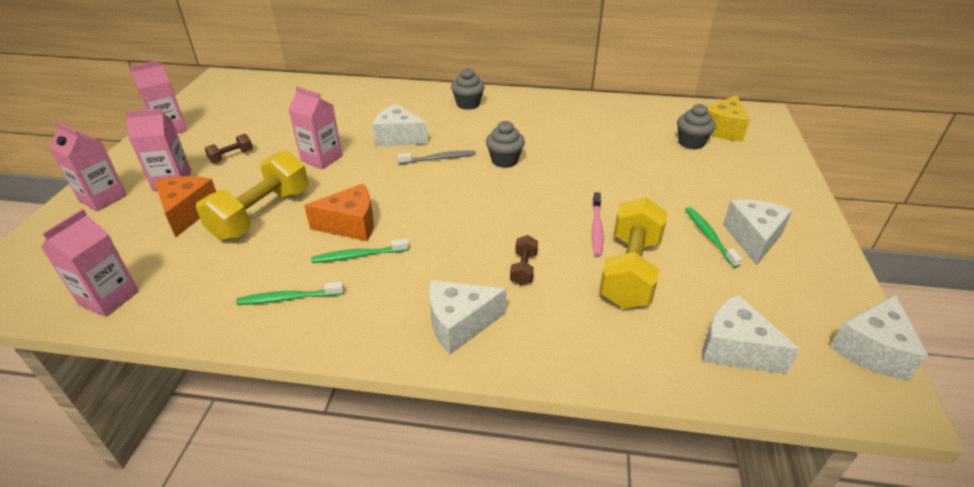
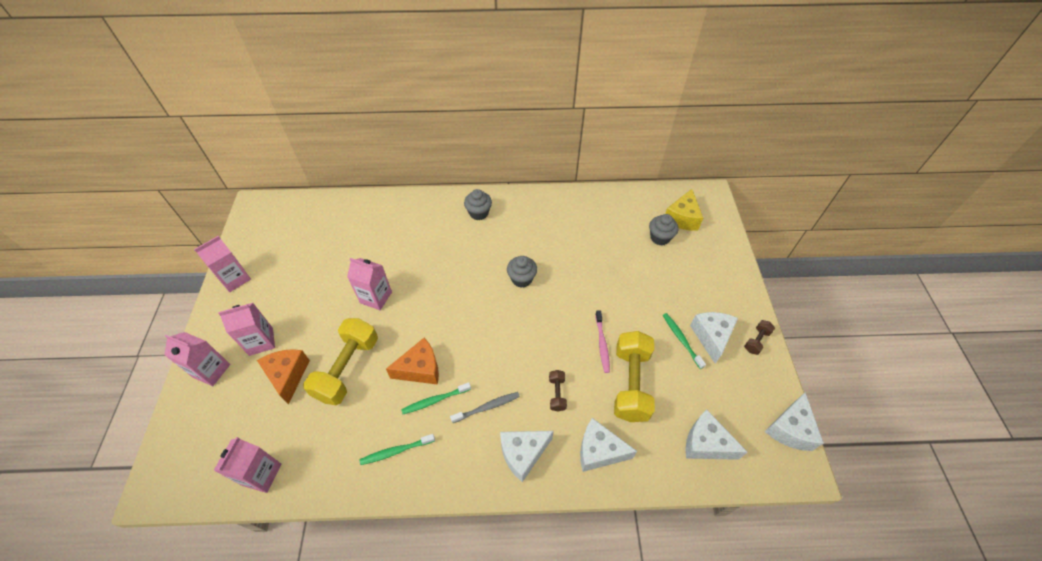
camera: 10 degrees left, 15 degrees up
(231, 157) = (300, 306): brown dumbbell -> brown dumbbell (756, 341)
(398, 137) = (431, 263): white cheese -> white cheese (599, 451)
(439, 159) = (470, 284): grey toothbrush -> grey toothbrush (487, 407)

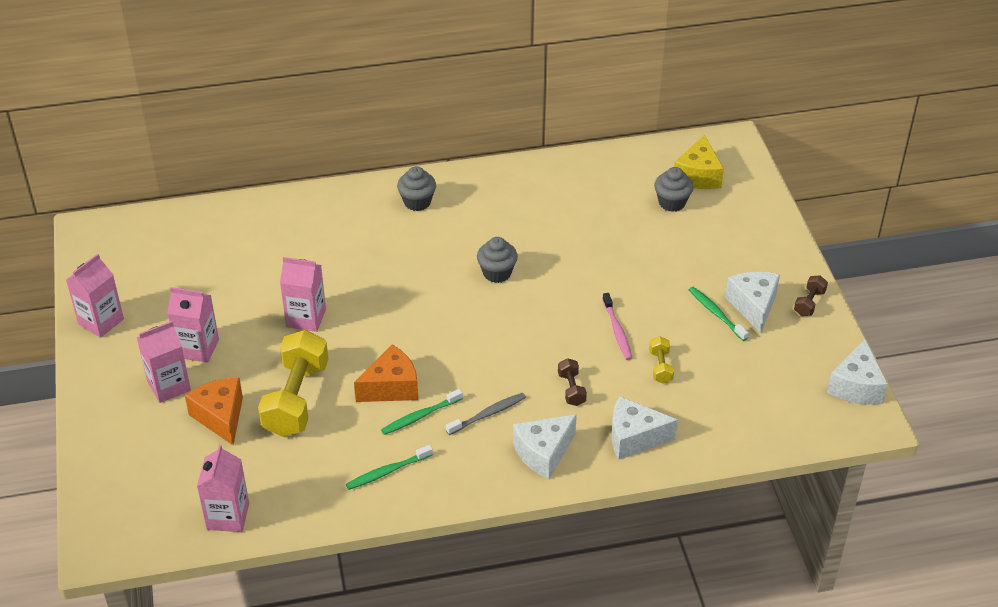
camera: 10 degrees left, 10 degrees down
(211, 371) = (116, 425): pink carton -> pink carton (198, 348)
(630, 383) = (660, 367): yellow dumbbell -> yellow dumbbell, size x0.45
(705, 443) = (759, 413): white cheese -> none

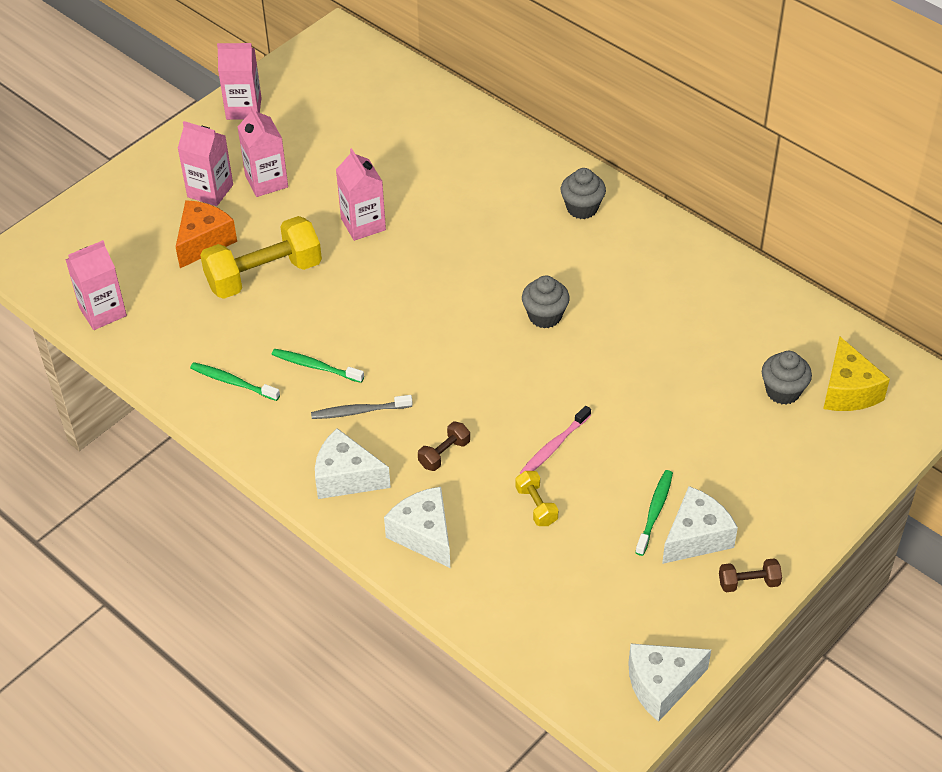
camera: 55 degrees right, 5 degrees up
(391, 387) = (333, 327): orange cheese -> none
(488, 414) = (359, 411): grey toothbrush -> grey toothbrush turned 150 degrees clockwise
(660, 367) = (536, 506): yellow dumbbell -> yellow dumbbell turned 75 degrees counterclockwise
(698, 176) = (848, 391): yellow cheese -> yellow cheese turned 75 degrees counterclockwise

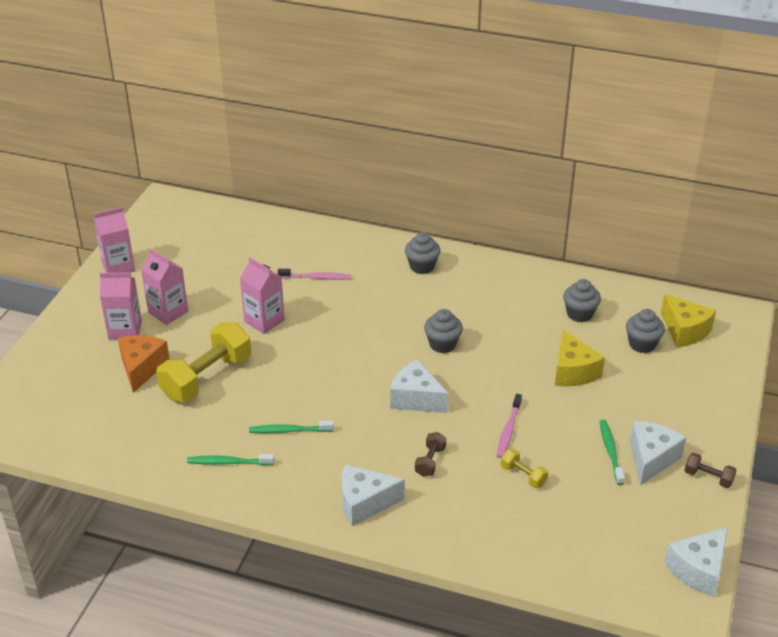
camera: 25 degrees left, 10 degrees down
(102, 312) = (85, 443): pink carton -> none
(359, 411) = (344, 452): grey toothbrush -> none
(424, 535) = (452, 524): white cheese -> white cheese (416, 399)
(452, 187) = (316, 278): none -> pink toothbrush
(675, 399) = (573, 371): none -> yellow cheese
(732, 328) = (579, 314): none -> grey cupcake
(748, 583) = (708, 477): brown dumbbell -> brown dumbbell turned 60 degrees clockwise

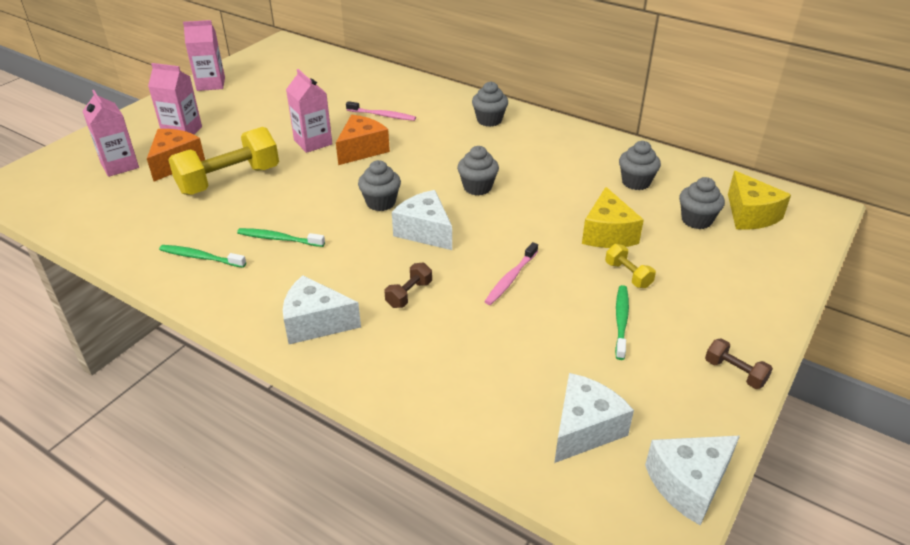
camera: 15 degrees right, 0 degrees up
(168, 312) = (230, 123): pink carton -> pink carton (120, 165)
(316, 321) = (362, 150): none -> orange cheese
(362, 376) = (381, 202): none -> grey cupcake
(523, 476) = (507, 328): yellow dumbbell -> yellow dumbbell (628, 275)
(651, 459) = (668, 338): white cheese -> white cheese (584, 429)

